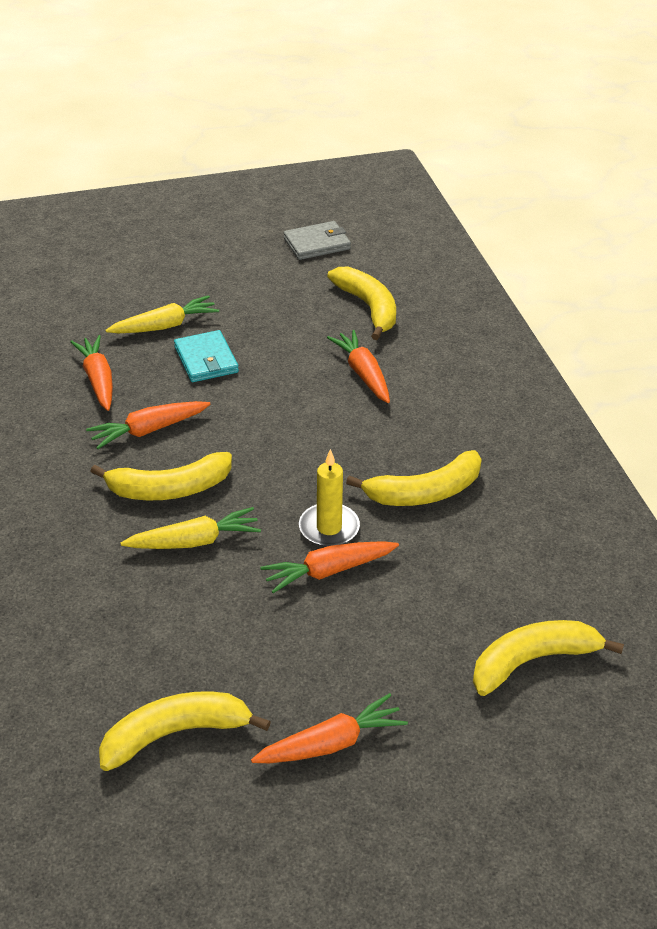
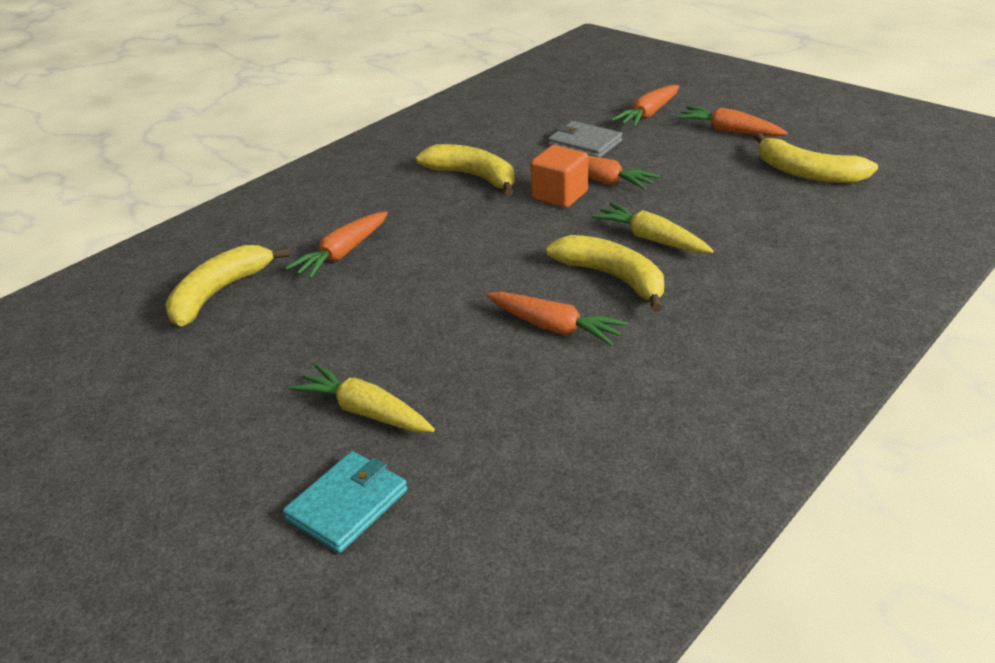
camera: 120 degrees left, 5 degrees down
(98, 380) = (515, 405): orange carrot -> orange carrot (648, 114)
(206, 360) = (404, 349): turquoise wallet -> turquoise wallet (347, 504)
(317, 244) = (87, 382): grey wallet -> grey wallet (585, 143)
(329, 528) = (559, 195): yellow candle -> orange cube
(532, 661) = (581, 104): yellow banana -> none

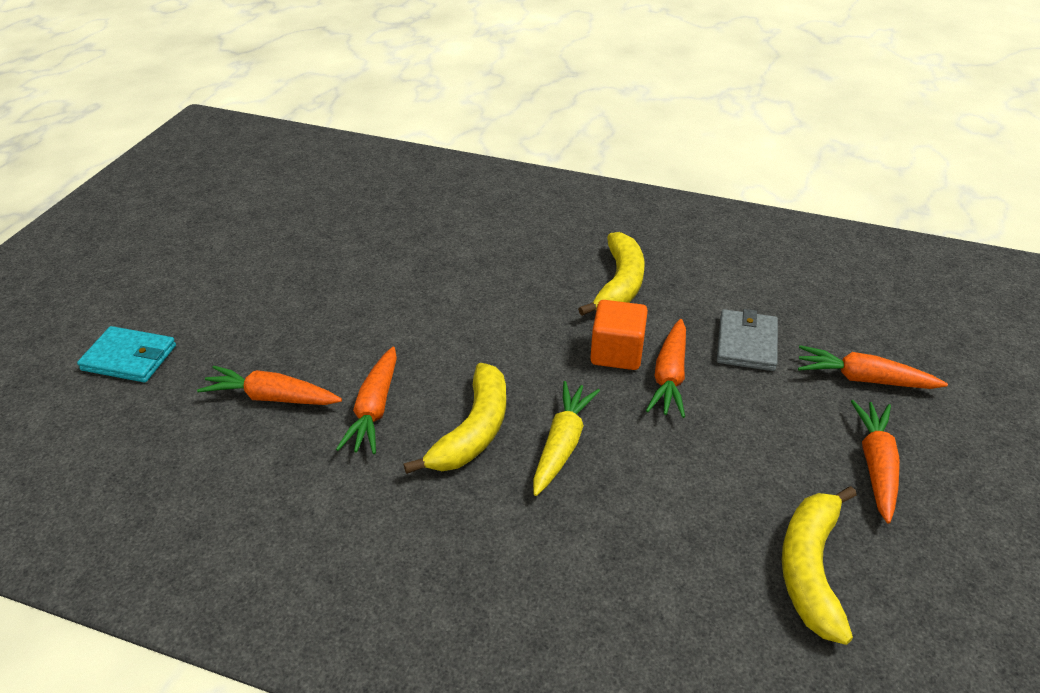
camera: 65 degrees right, 5 degrees up
(219, 293) = (364, 211): yellow banana -> none
(342, 254) = (444, 250): orange carrot -> orange carrot (271, 397)
(365, 411) = (233, 332): yellow carrot -> none

